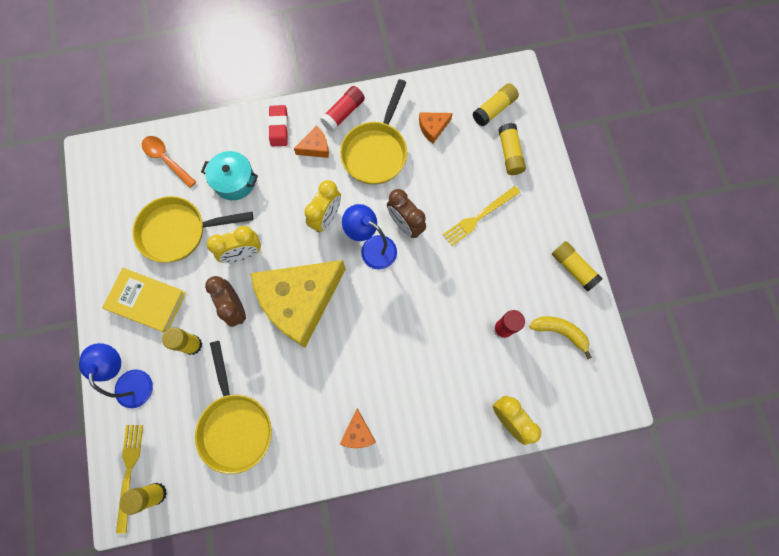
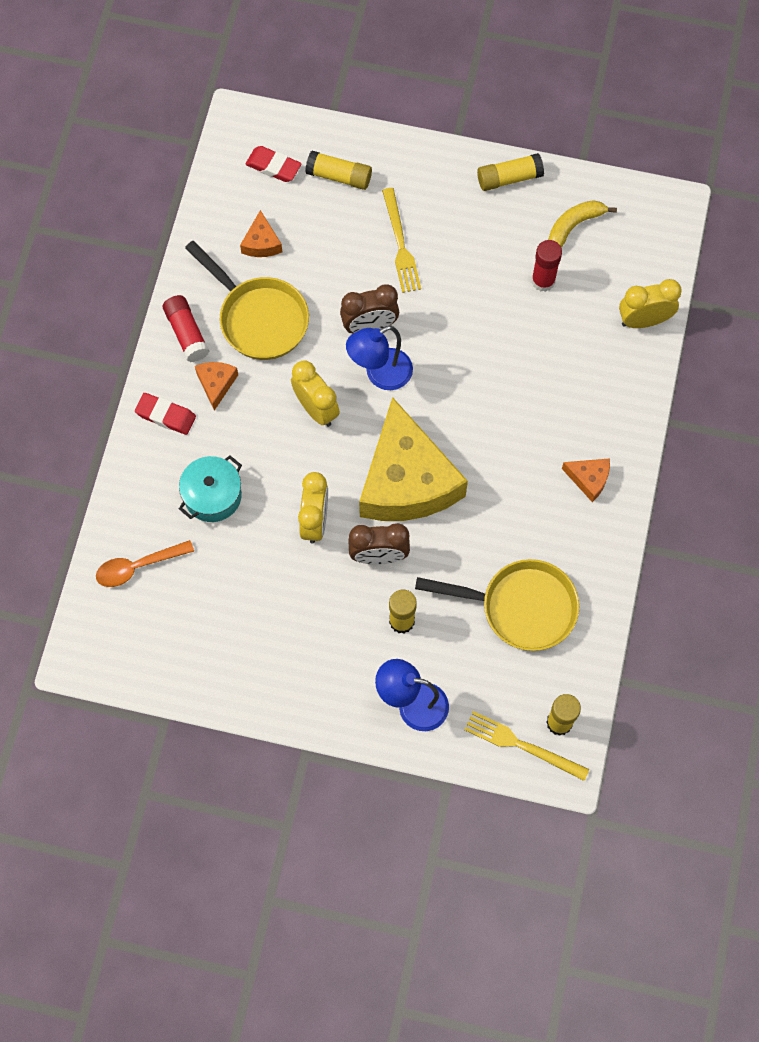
camera: 65 degrees left, 5 degrees down
(147, 301) = (320, 655): yellow book -> none
(179, 231) = (247, 586): yellow pan -> none
(494, 109) = (273, 166): yellow glue stick -> red eraser

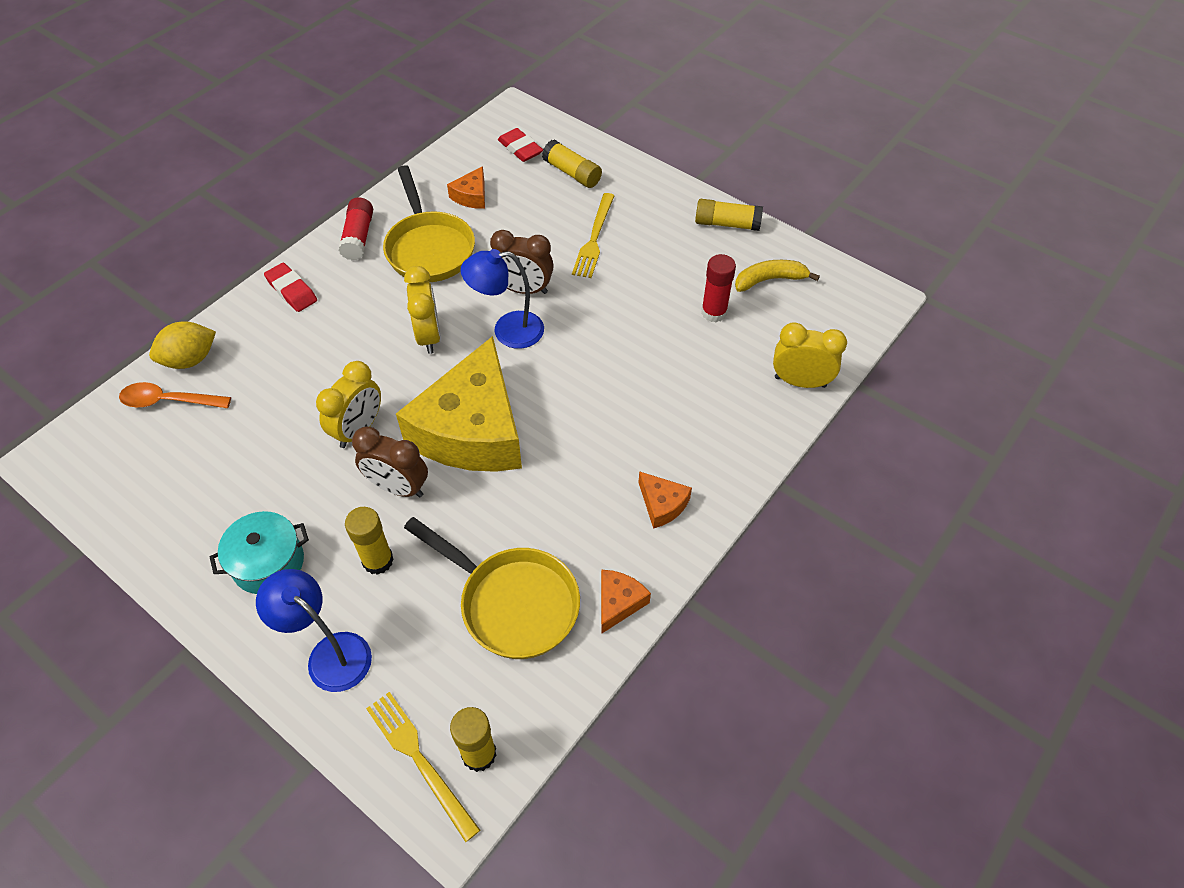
camera: 25 degrees right, 15 degrees down
(126, 521) = (190, 359): none -> yellow lemon
(212, 495) = (282, 369): turquoise pot -> turquoise pot (268, 563)
(216, 384) = (354, 283): orange cheese -> orange cheese (618, 602)

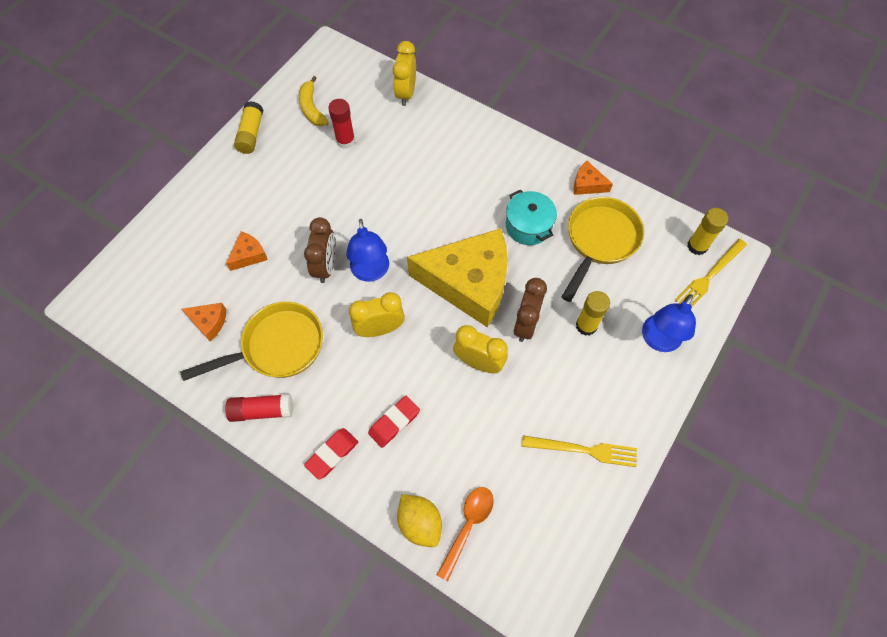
camera: 95 degrees left, 10 degrees up
(169, 401) = (468, 526): orange spoon -> orange spoon turned 150 degrees counterclockwise
(268, 563) = (602, 398): turquoise pot -> turquoise pot (528, 226)
(520, 149) = (144, 290): red eraser -> red eraser (394, 422)
(572, 173) = (182, 245): yellow glue stick -> none
(594, 238) = (266, 221): yellow fork -> yellow fork (583, 450)
(662, 504) = (514, 165): orange cheese -> orange cheese (249, 255)

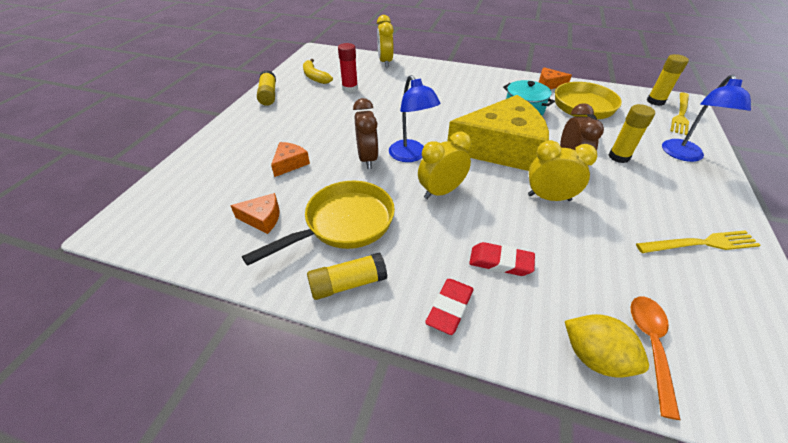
camera: 15 degrees left, 20 degrees down
(262, 410) = (348, 283): red glue stick -> yellow glue stick
(394, 422) = (500, 262): red eraser -> red eraser turned 75 degrees clockwise

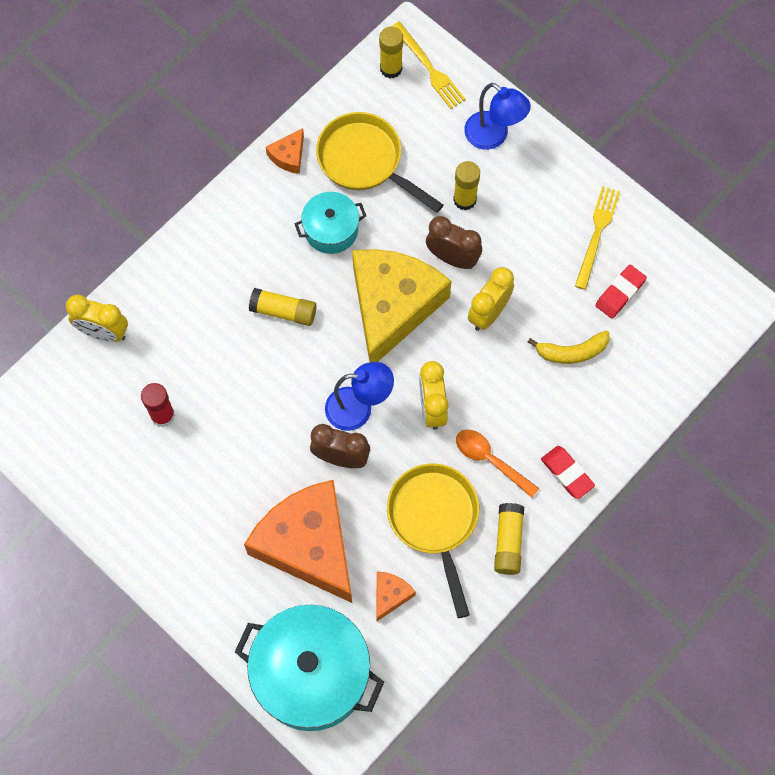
camera: 65 degrees left, 25 degrees up
(179, 195) = (311, 674): none -> turquoise pot
(268, 95) = (123, 532): yellow glue stick -> yellow glue stick (283, 311)
(290, 163) = (308, 545): orange cheese -> orange cheese, size x2.49
(315, 77) = (99, 451): yellow banana -> yellow banana (572, 352)
(500, 262) = (542, 407): red eraser -> red eraser (620, 293)
(594, 357) = (647, 398): yellow lemon -> none
(650, 345) = (656, 354): orange spoon -> orange spoon (490, 460)

